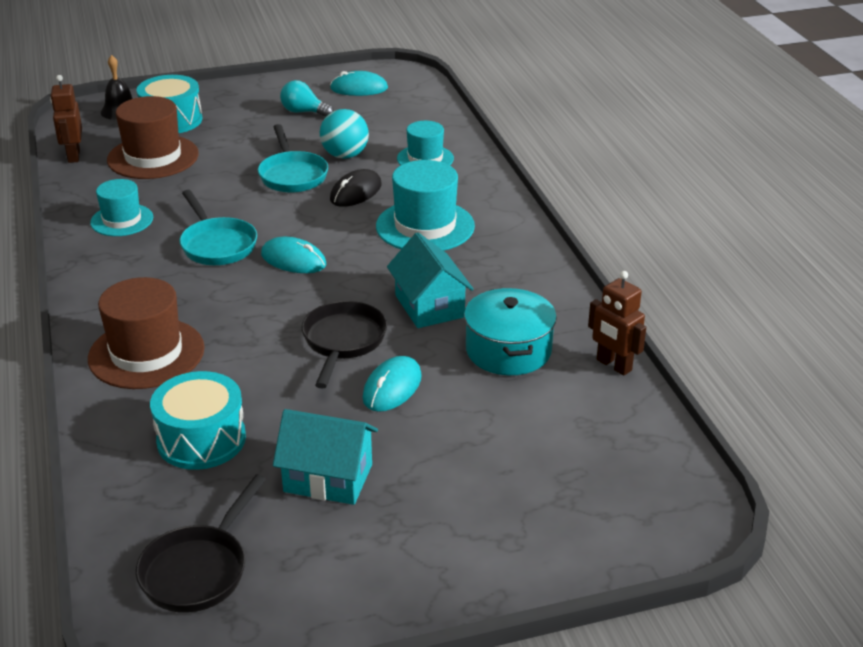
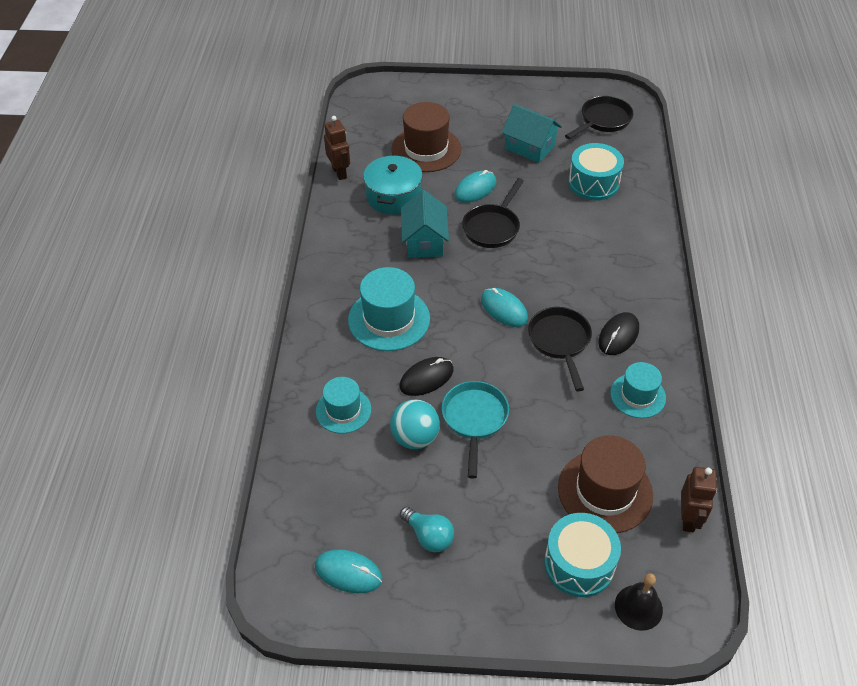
camera: 160 degrees left, 15 degrees up
(146, 263) = (618, 335): none -> black mouse
(146, 353) = (622, 249): brown hat -> brown hat (426, 149)
(217, 245) = (560, 342): turquoise pan -> black pan

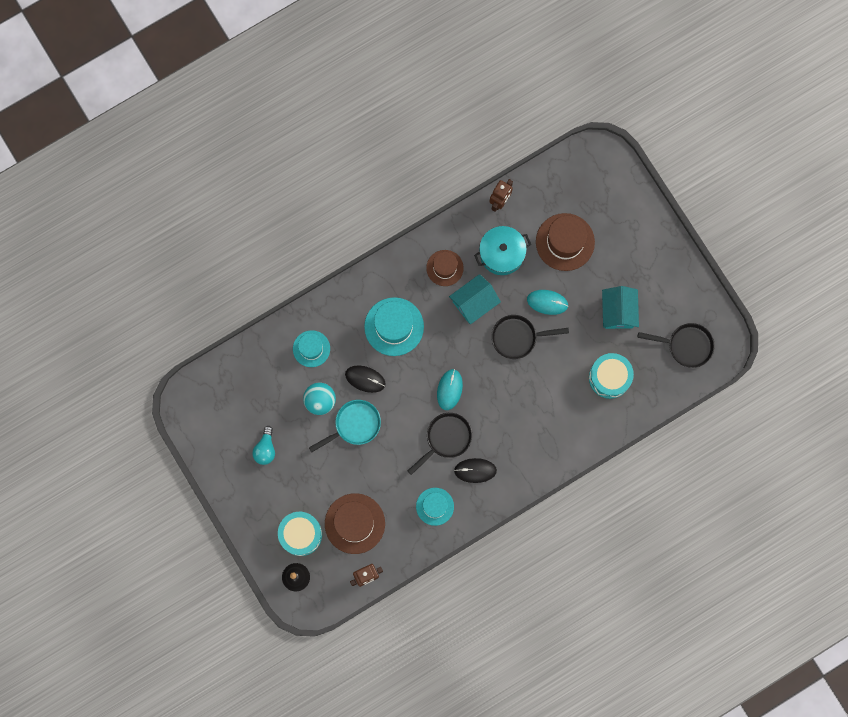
camera: 55 degrees right, 30 degrees up
(348, 572) = (218, 423): turquoise mouse -> none
(365, 245) = (444, 268): none -> brown hat

